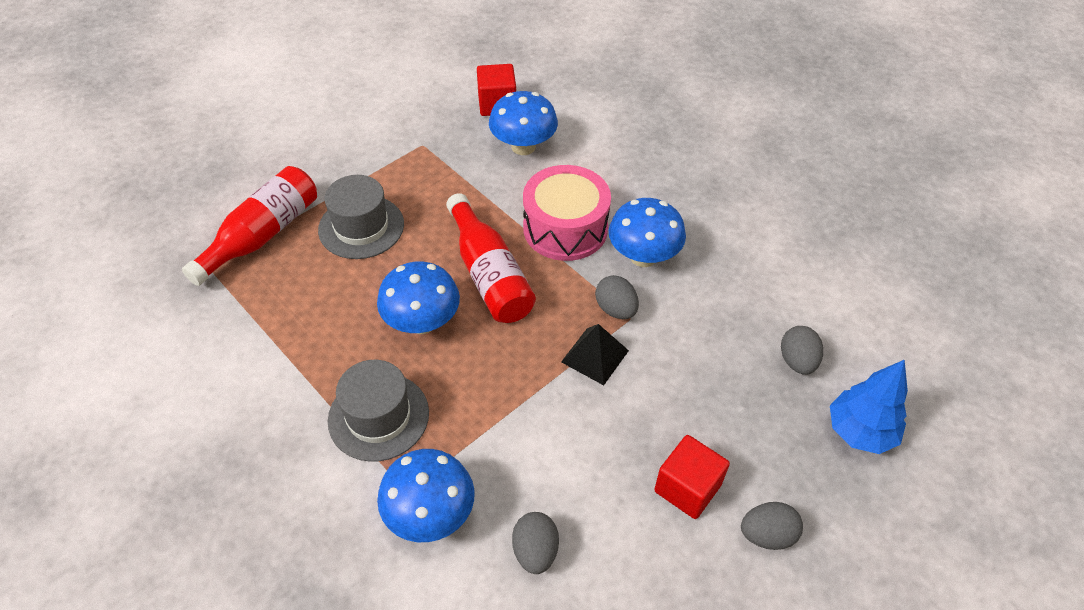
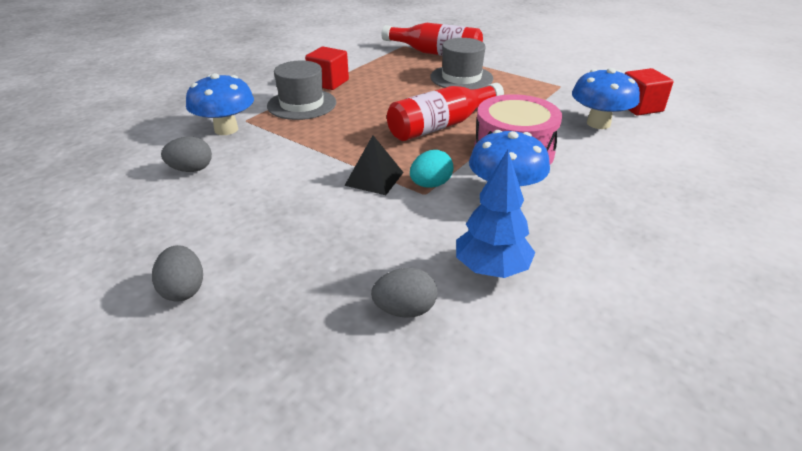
camera: 80 degrees right, 15 degrees down
(422, 322) = (384, 107): blue mushroom -> none
(615, 309) = (430, 185): grey egg -> turquoise egg
(687, 488) = (239, 237): red cube -> red cube (328, 82)
(860, 431) = (311, 369): blue tree -> blue tree (492, 269)

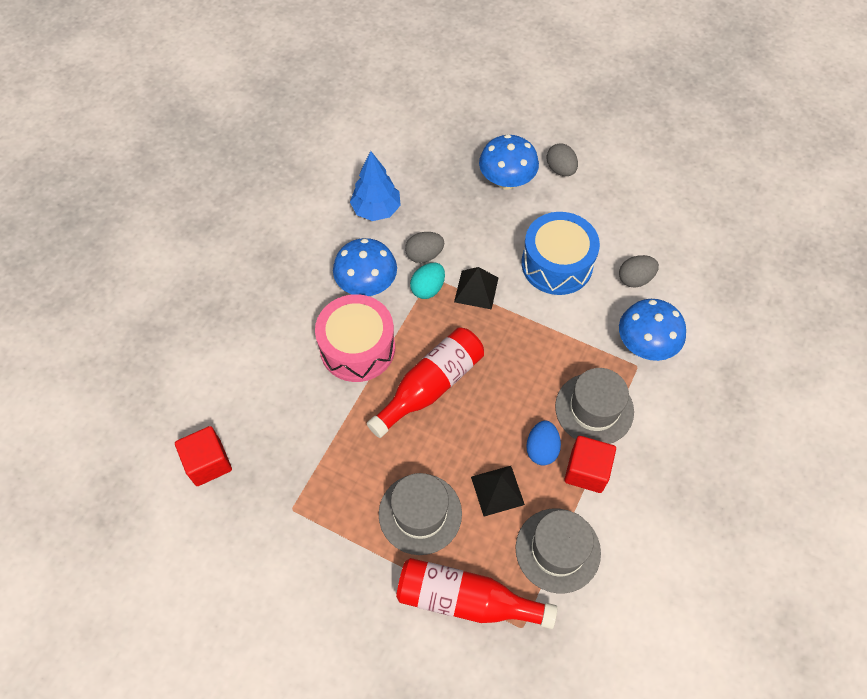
camera: 170 degrees right, 25 degrees up
(269, 189) = (557, 264): none -> blue drum
(357, 92) = (541, 449): none -> blue egg
(368, 61) = (557, 550): none -> grey hat
(400, 81) = (497, 490): none -> black pyramid
(405, 310) = (426, 174): grey egg -> grey egg (424, 255)
(598, 123) = (265, 416): blue mushroom -> blue mushroom (506, 181)

